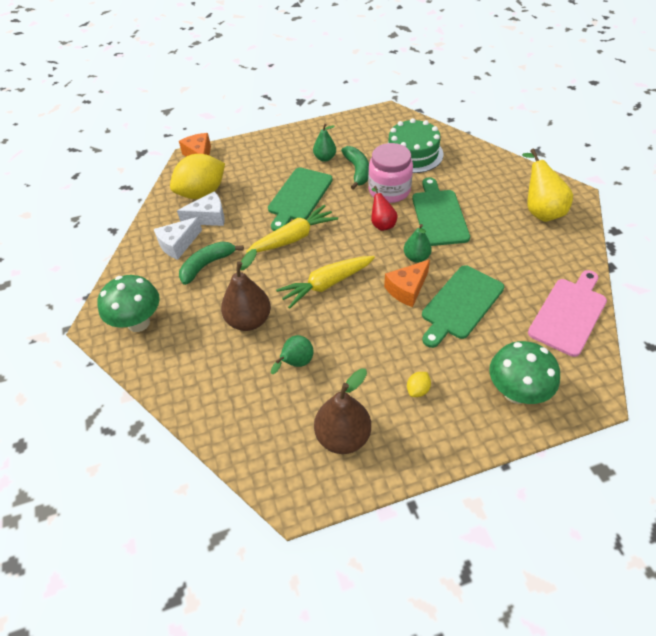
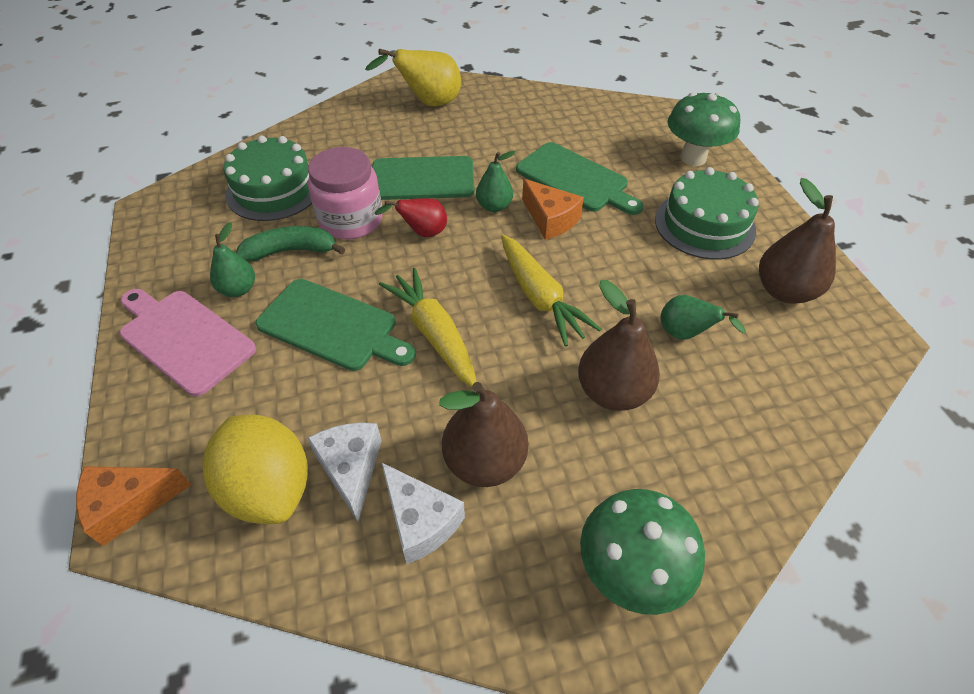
camera: 90 degrees left, 0 degrees up
(207, 265) = (485, 462): green banana -> brown pear
(417, 390) = (704, 225): yellow lemon -> green cake
(569, 313) = (587, 111): pink cutting board -> pink cutting board (184, 338)

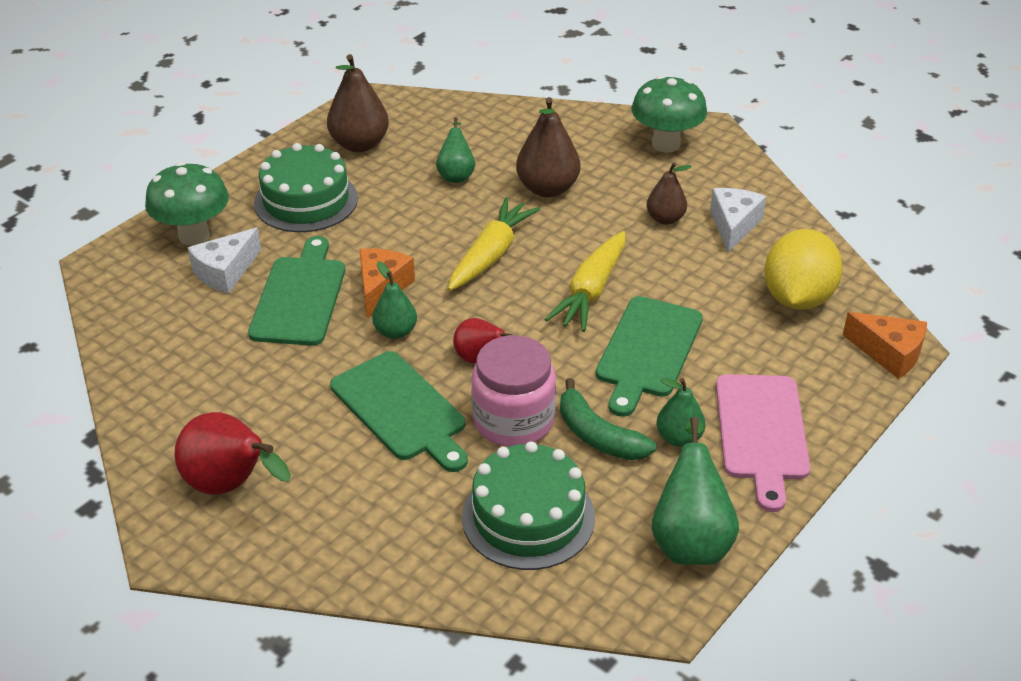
camera: 125 degrees left, 10 degrees down
(168, 245) = (690, 539): none -> green pear
(332, 326) = (647, 351): green cutting board -> green cutting board turned 150 degrees counterclockwise
(351, 469) = (740, 271): white cheese -> white cheese (225, 272)
(428, 103) = (231, 486): yellow pear -> red pear
(485, 462) = (665, 219): brown pear -> brown pear, size x0.62

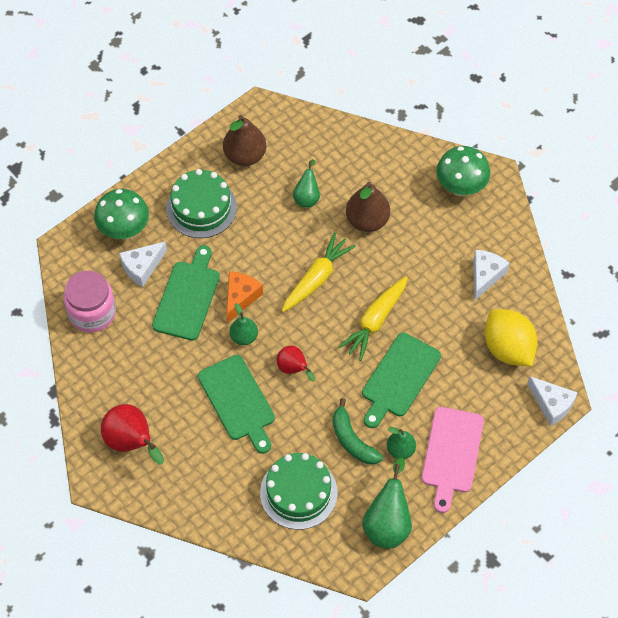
camera: 10 degrees right, 20 degrees up
(513, 420) = (304, 420): pink jar -> pink jar (92, 312)
(665, 219) = (441, 262): brown pear -> none
(797, 298) = (508, 348): yellow lemon -> yellow lemon turned 60 degrees counterclockwise
(889, 353) = (551, 404): orange cheese -> white cheese

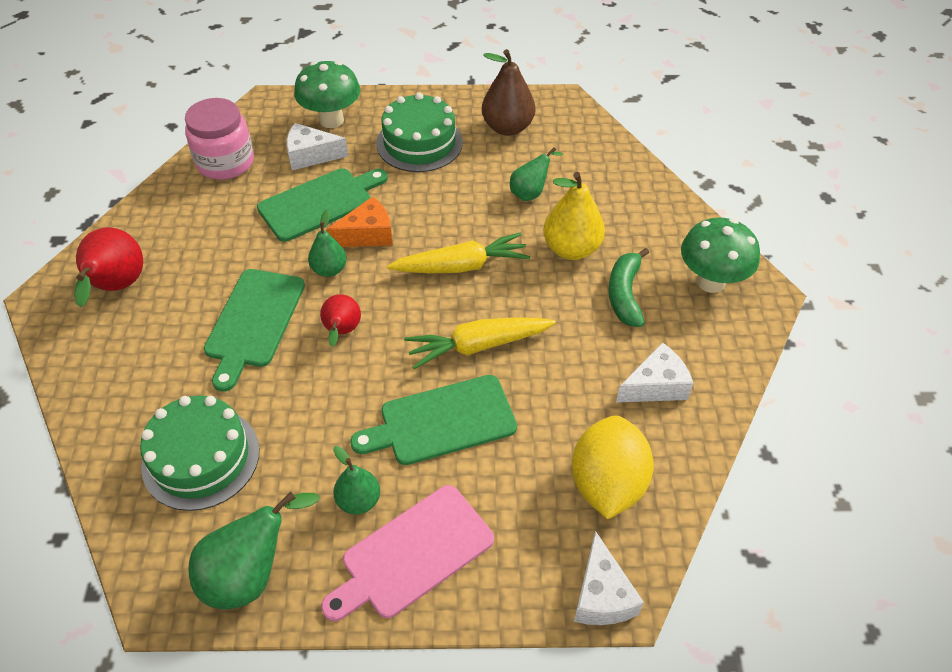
camera: 40 degrees right, 10 degrees down
(352, 440) = (319, 448): green banana -> green banana (625, 294)
(367, 220) = (571, 249): brown pear -> yellow pear

